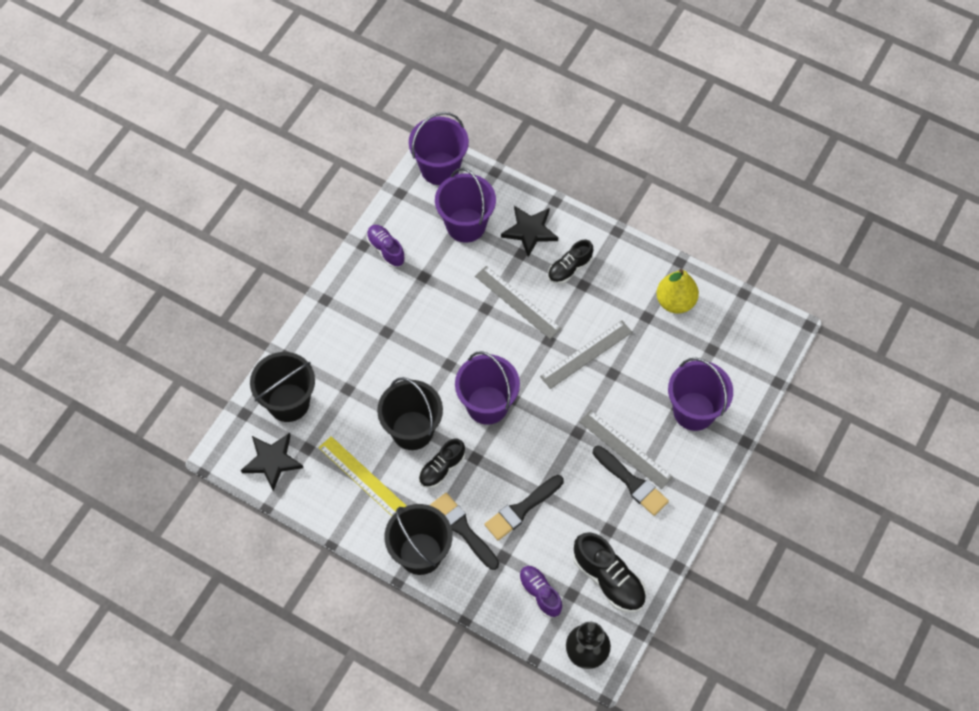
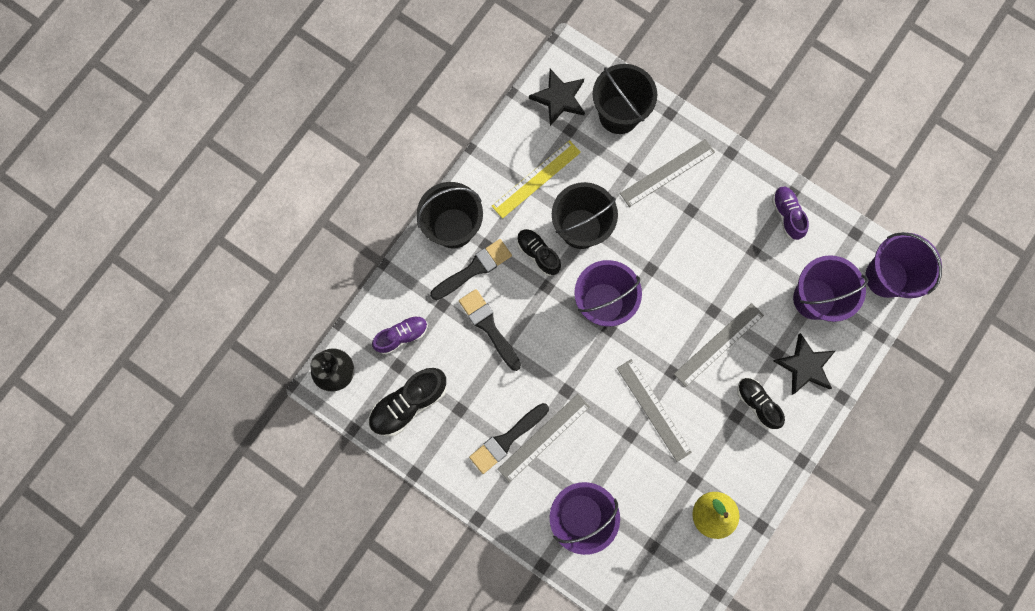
camera: 95 degrees right, 15 degrees up
(348, 355) = (667, 172): none -> grey ruler
(386, 250) = (786, 215): purple shoe -> purple shoe turned 75 degrees counterclockwise

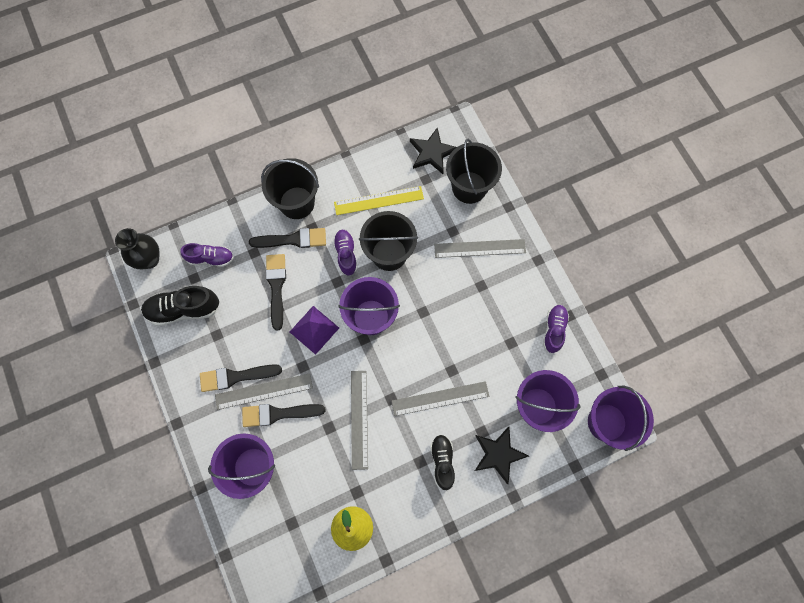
camera: 30 degrees right, 5 degrees down
(538, 254) = (346, 254): black shoe -> purple shoe
(554, 348) = (314, 329): none -> purple pyramid
(572, 450) = (278, 414): none -> black brush

